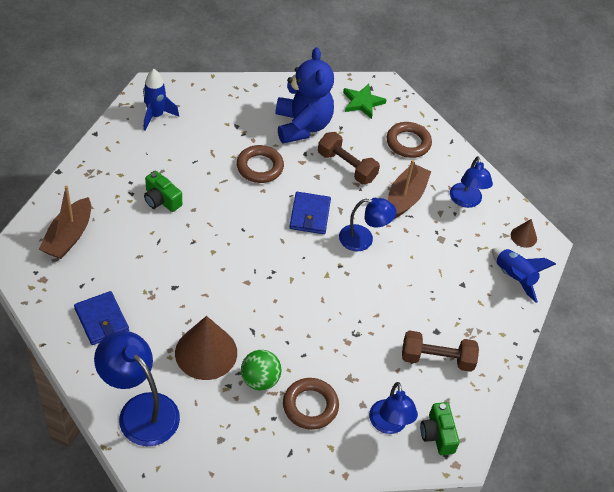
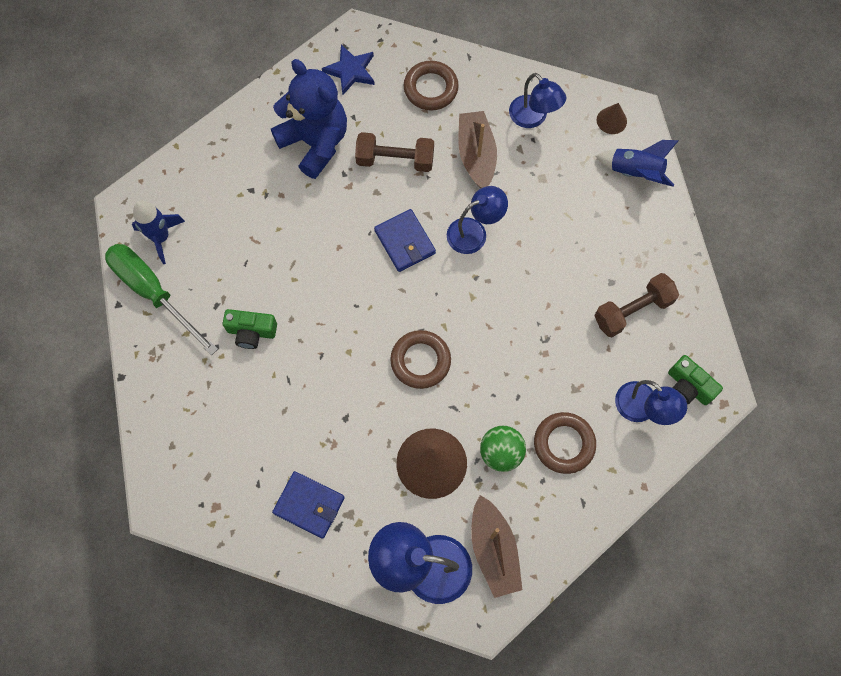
camera: 30 degrees left, 20 degrees up
(69, 236) = (198, 441): brown boat -> brown boat (493, 549)
(122, 141) = (153, 292): none -> green screwdriver
(260, 167) = (314, 222): brown ring -> brown ring (420, 361)
(362, 102) = (350, 71): green star -> blue star

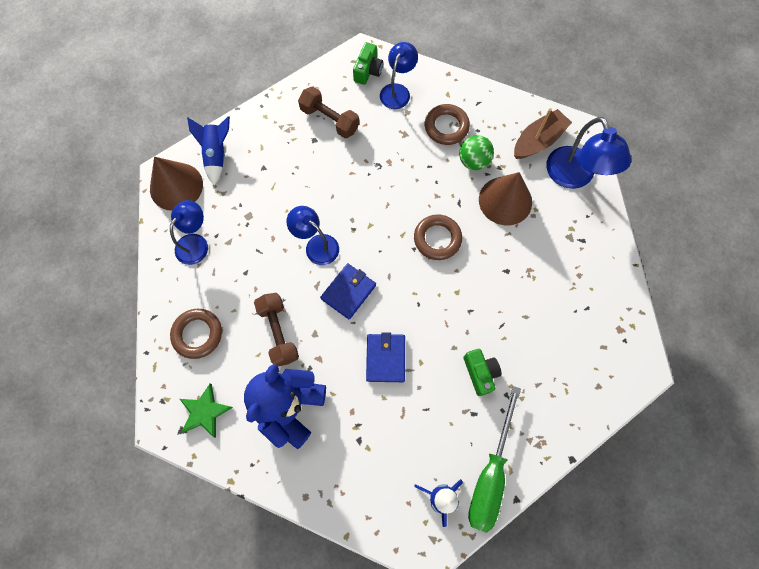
camera: 115 degrees left, 0 degrees up
(309, 505) = (580, 266): blue wallet -> blue wallet (385, 358)
(350, 71) = (205, 412): blue star -> green star
(476, 155) = (248, 271): brown boat -> none
(611, 120) = (176, 186): brown cone -> brown cone, size x2.06

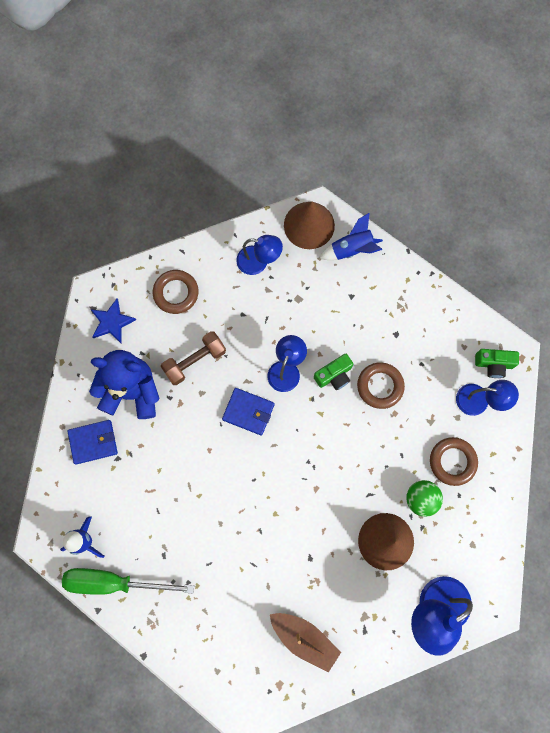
camera: 75 degrees right, 5 degrees up
(205, 412) = (112, 322): green star -> blue star
(330, 119) = (423, 342): brown dumbbell -> none
(385, 358) = (194, 462): blue wallet -> blue wallet (93, 442)
(437, 239) = (324, 482): brown ring -> brown ring (380, 386)
(480, 373) = (202, 553): green camera -> green camera (334, 375)
(538, 141) = (466, 562): brown boat -> brown boat (304, 638)

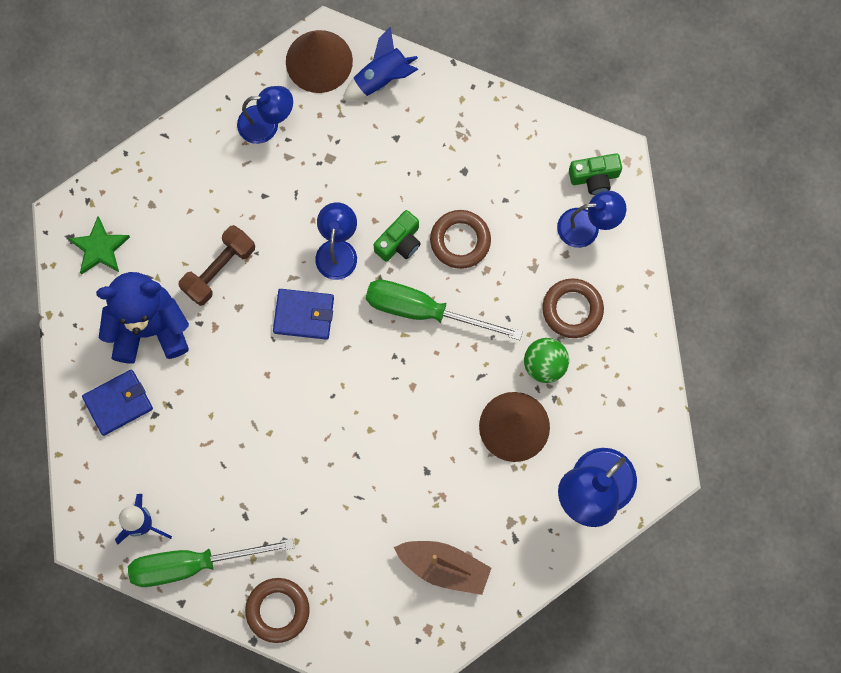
camera: 15 degrees left, 0 degrees up
(112, 322) = (99, 248): blue star -> green star
(176, 293) = (171, 190): brown ring -> brown ring (278, 610)
(339, 432) = (424, 311): none -> green screwdriver

